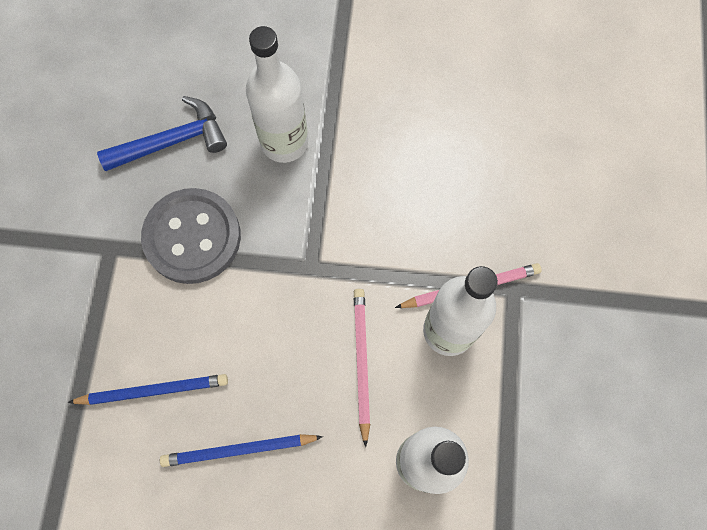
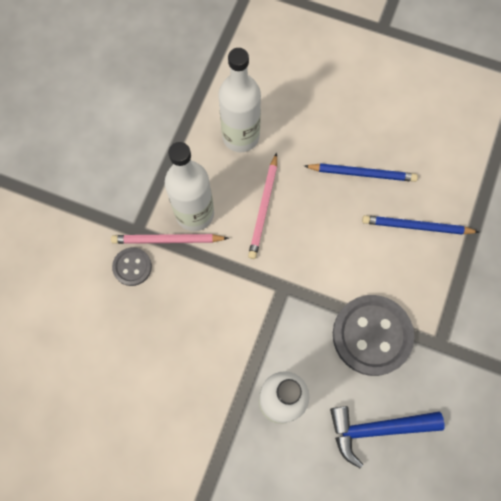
camera: 165 degrees left, 0 degrees up
(501, 243) = (132, 267): none -> grey button

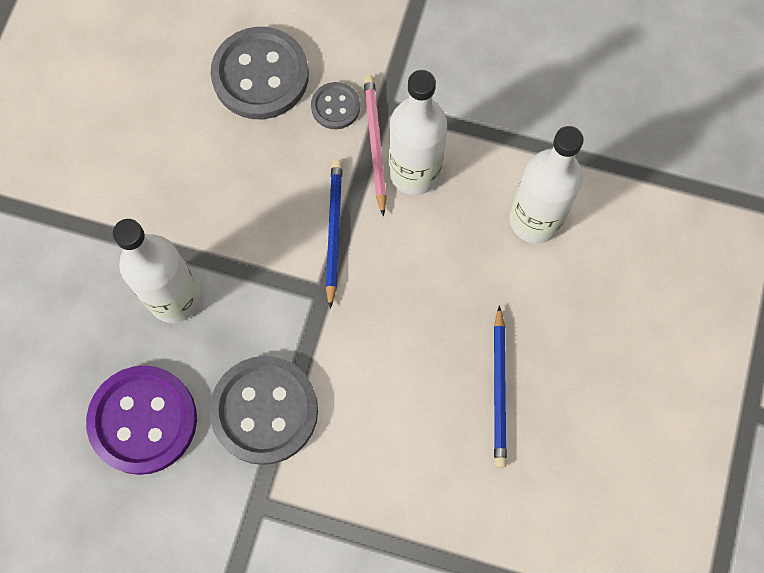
camera: 85 degrees right, 0 degrees up
(95, 324) = (260, 75): none -> grey button
(263, 208) = (432, 258): pink pencil -> none
(376, 429) = (143, 420): blue hammer -> purple button
(417, 226) = (426, 470): blue pencil -> blue pencil (334, 231)

